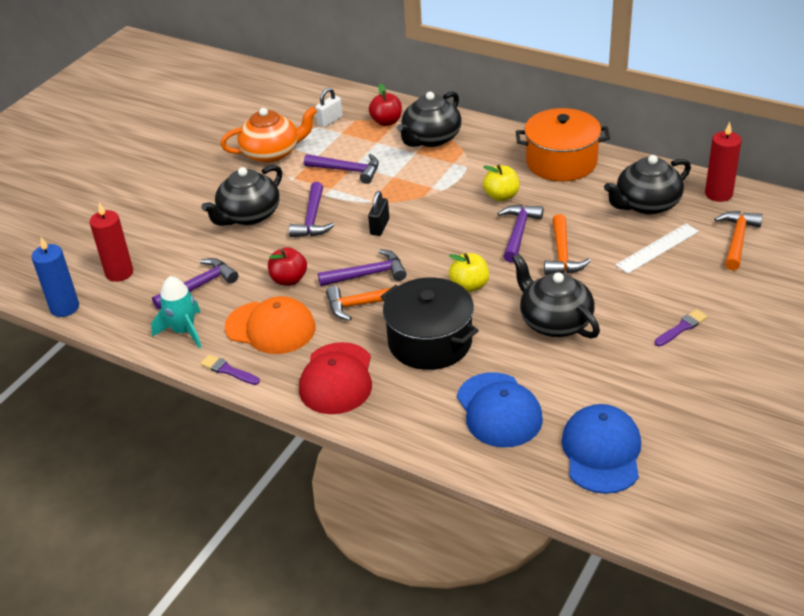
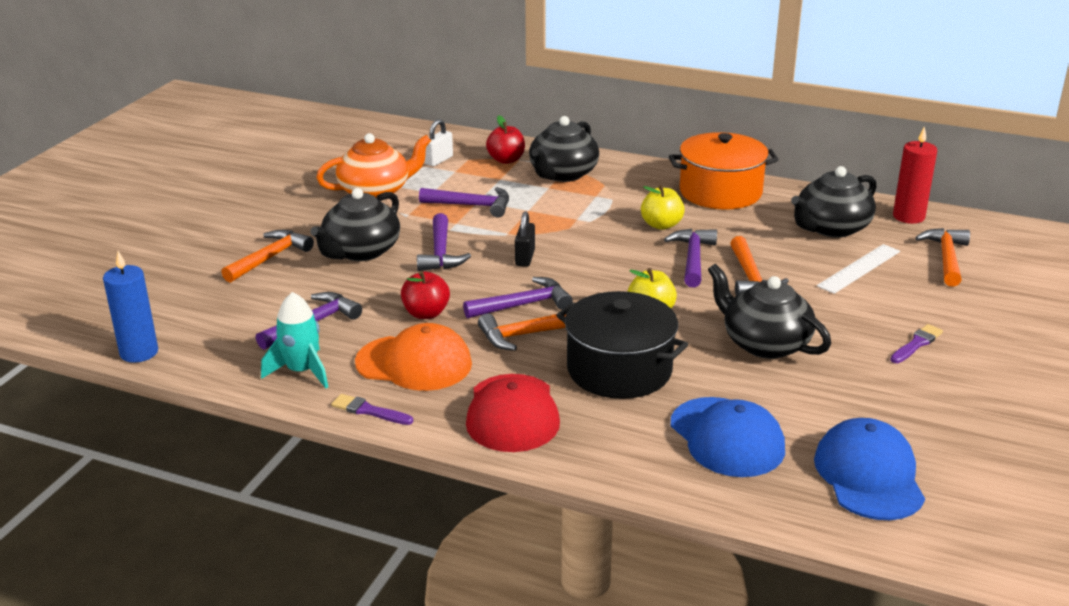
camera: 10 degrees left, 10 degrees down
(119, 273) = (206, 314): red candle -> none
(176, 220) = (269, 258): none -> orange hammer

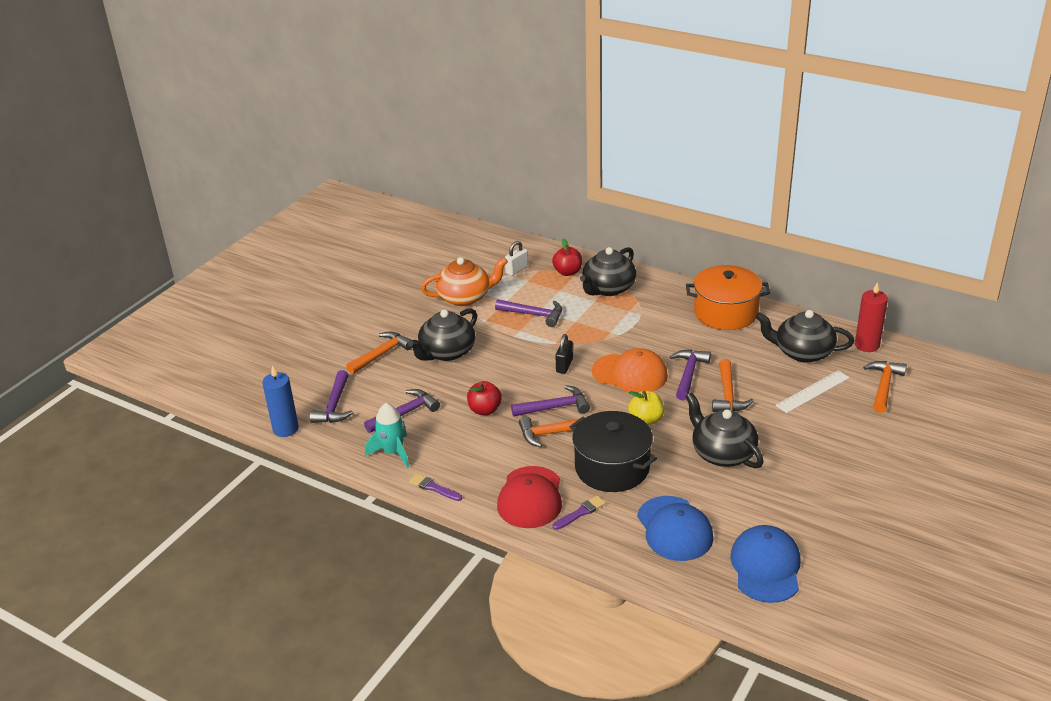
camera: 10 degrees right, 5 degrees up
(414, 363) = (470, 451): orange cap -> orange cap (630, 374)
(440, 253) = (504, 357): purple hammer -> purple hammer (334, 405)
(661, 225) = (672, 341): yellow apple -> none
(831, 228) = (802, 352): black teapot -> black teapot turned 45 degrees clockwise
(916, 344) = (835, 462): purple brush -> purple brush (580, 513)

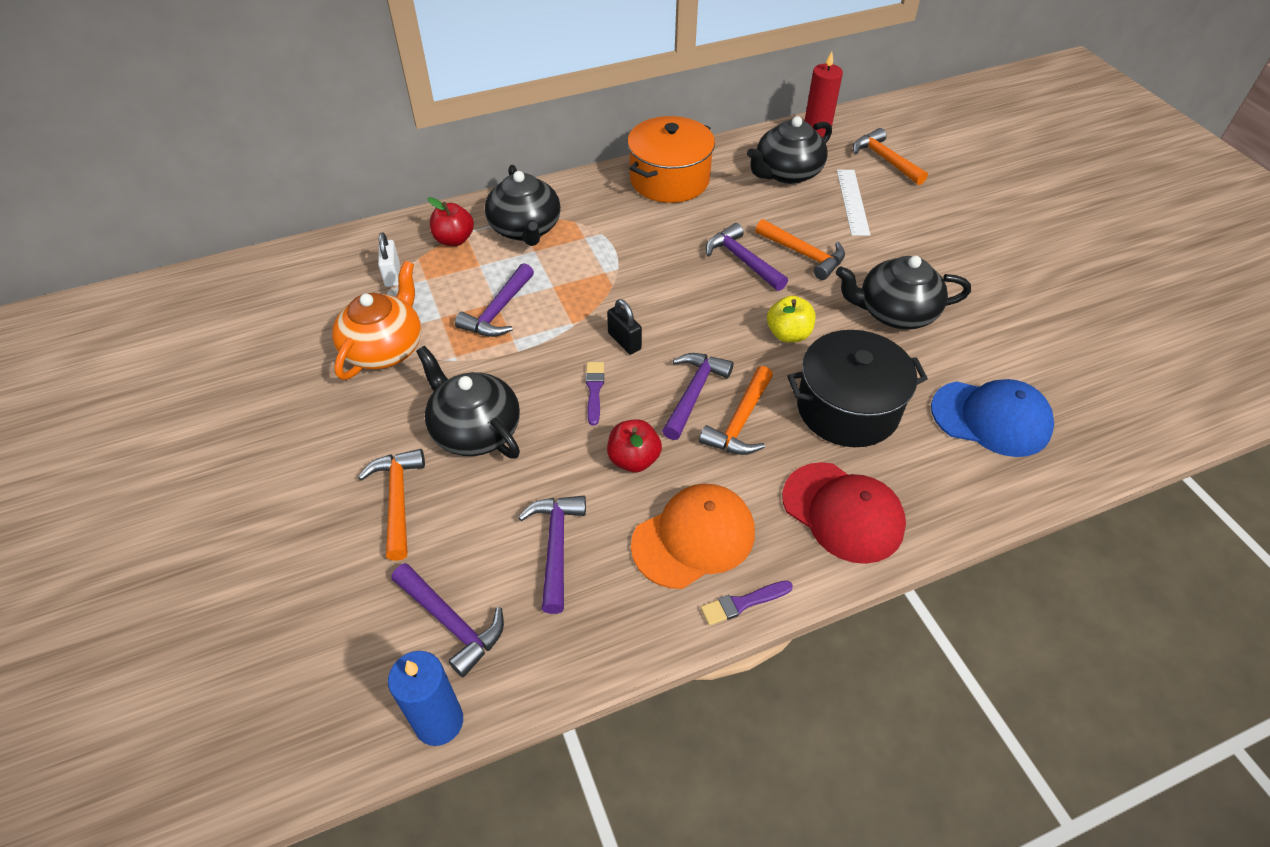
camera: 55 degrees left, 15 degrees up
(393, 452) = (627, 609): turquoise rocket -> none
(446, 352) = (475, 430): black teapot -> black teapot turned 150 degrees clockwise
(534, 315) = (498, 311): purple hammer -> purple hammer turned 150 degrees clockwise
(580, 513) = (906, 481): purple brush -> purple brush (594, 390)
(630, 374) = (696, 300): orange cap -> orange cap (694, 538)
(766, 567) = (1097, 386): blue cap -> none

